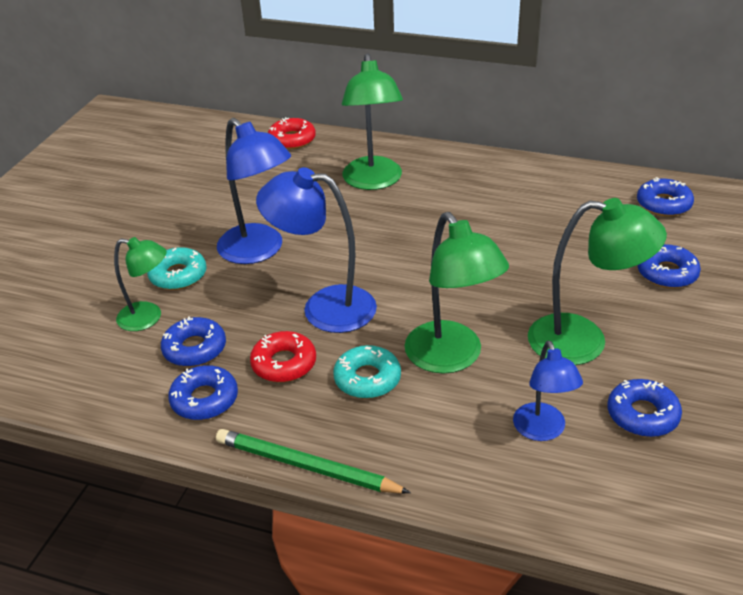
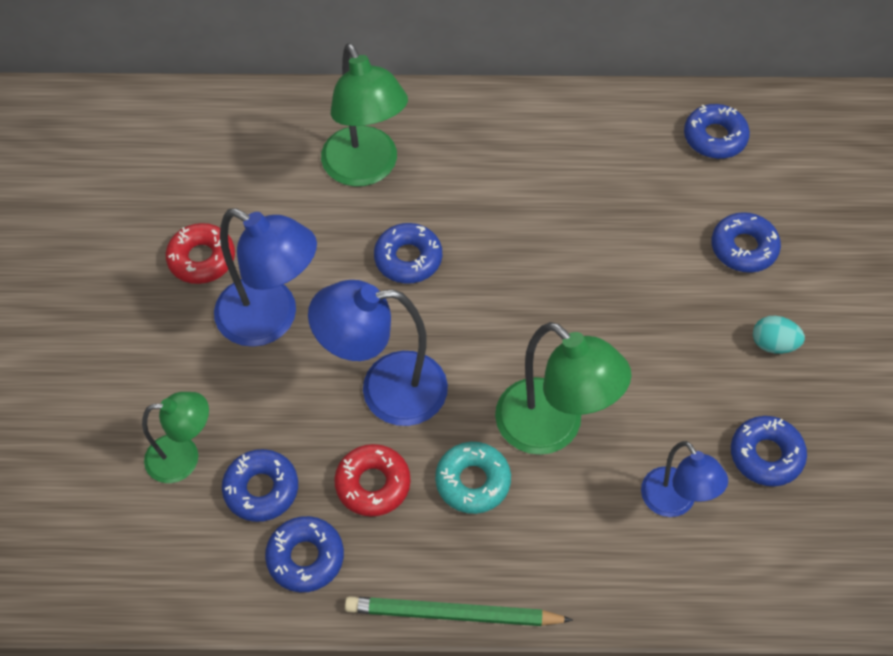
camera: 20 degrees left, 20 degrees up
(178, 275) = (189, 382): turquoise donut -> none
(292, 140) = (231, 113): red donut -> red donut (202, 259)
(381, 234) = (408, 258): none -> blue donut
(584, 341) = (683, 370): green lamp -> none
(674, 339) = (773, 344): none -> turquoise egg

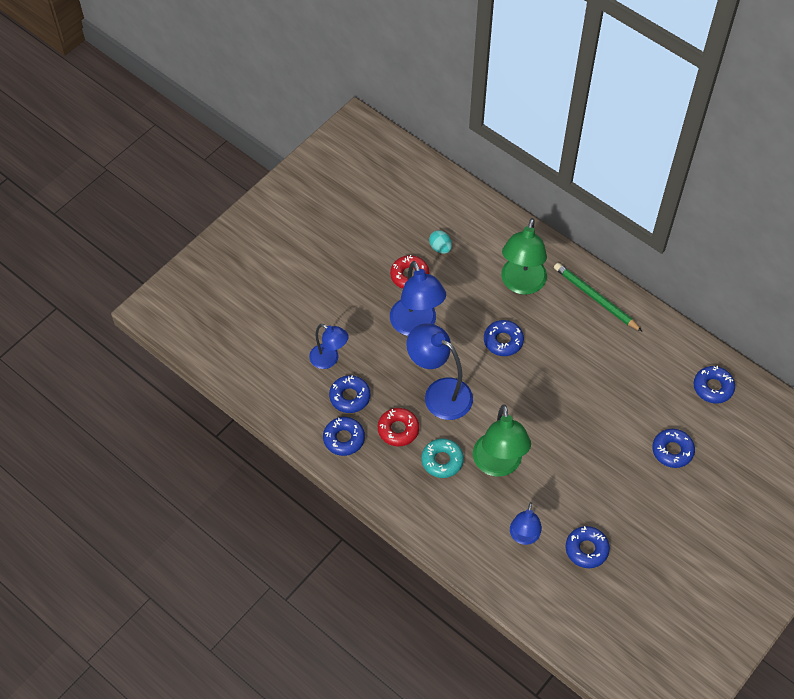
camera: 40 degrees right, 0 degrees up
(184, 457) = (329, 359): green lamp -> blue lamp
(453, 615) = (384, 508): green pencil -> green pencil (595, 298)
(773, 344) = (641, 505): turquoise egg -> turquoise egg (440, 248)

